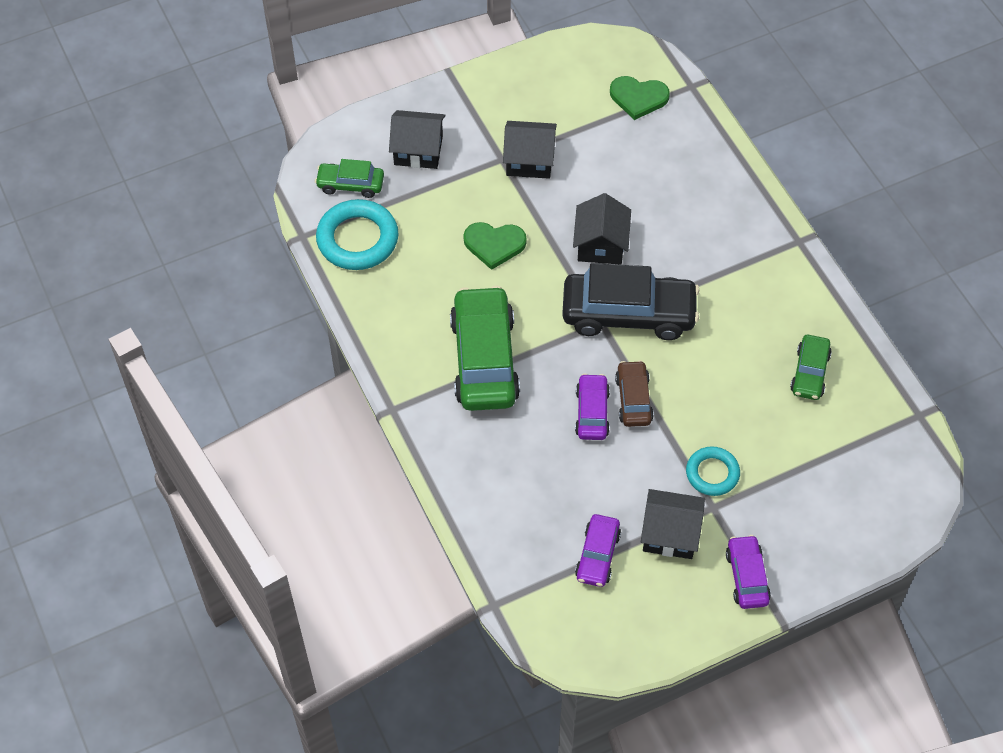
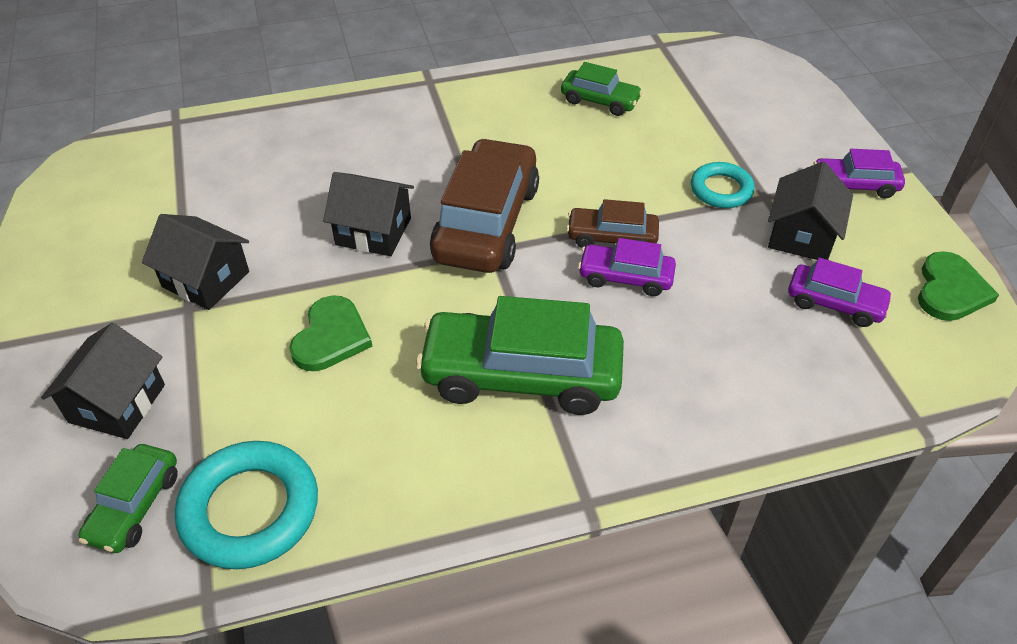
camera: 80 degrees left, 10 degrees down
(529, 160) = (206, 279): black house -> black house turned 75 degrees counterclockwise
(628, 314) = (486, 223): black car -> brown car
(638, 98) = (165, 165): green heart -> green heart (950, 290)

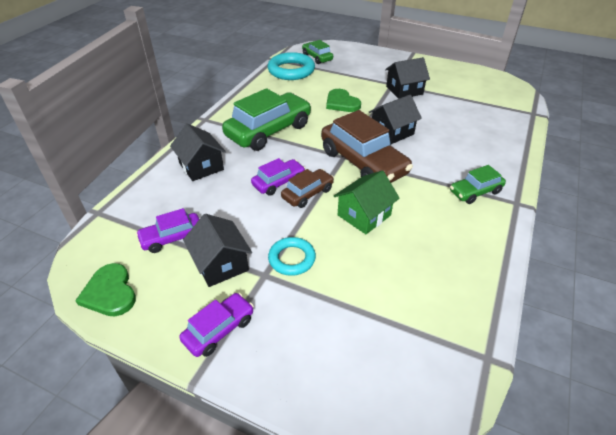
camera: 130 degrees right, 5 degrees down
(117, 403) = (360, 63): black house -> black house (201, 166)
(589, 173) = (364, 215): none -> green house
(600, 101) = (432, 264): green car -> green car (475, 192)

